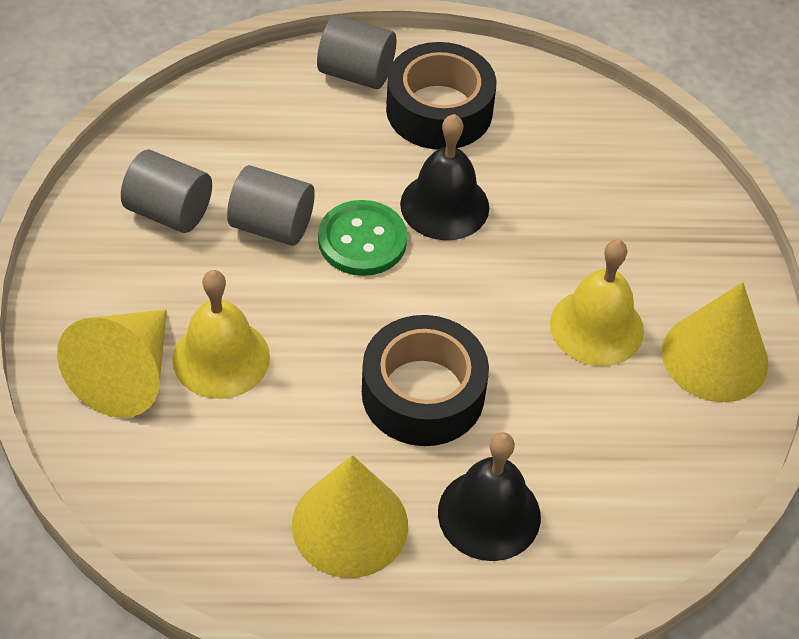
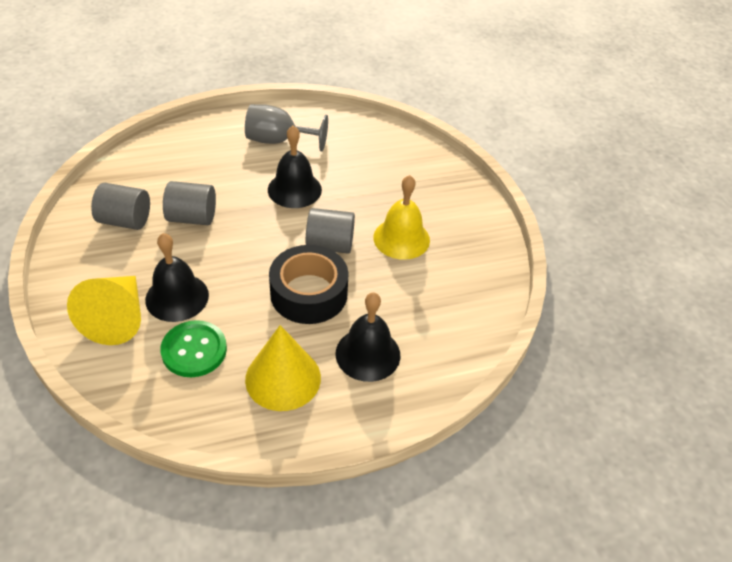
camera: 15 degrees left, 5 degrees down
(221, 358) = (177, 297): yellow bell -> black bell
(356, 73) = (224, 129): grey cylinder -> grey cylinder (330, 245)
(362, 240) = (250, 216): green button -> green button (194, 350)
(439, 110) = (278, 140): black tape -> grey goblet
(715, 357) = (473, 242): yellow cone -> none

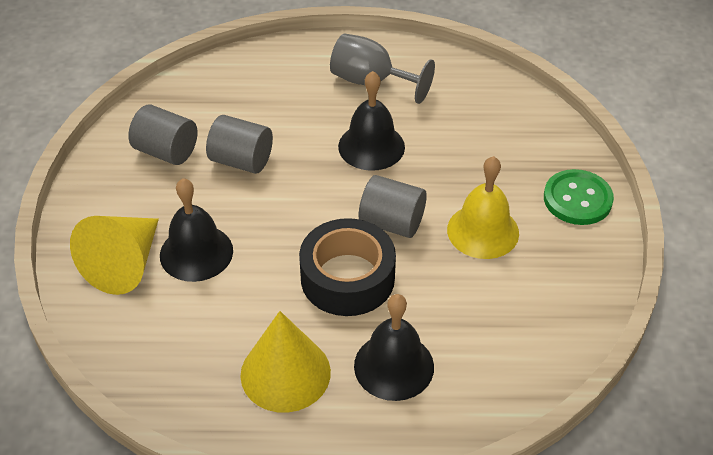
camera: 20 degrees right, 0 degrees up
(194, 350) = (196, 318): green button -> green button (577, 199)

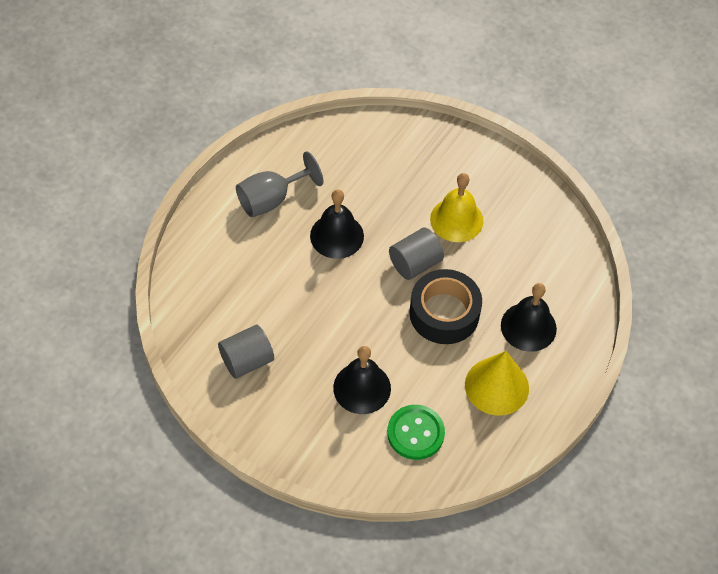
camera: 60 degrees left, 10 degrees up
(124, 264) = (342, 436): yellow cone -> none
(241, 161) = (292, 319): grey cylinder -> none
(577, 199) = (466, 155): green button -> green button (415, 433)

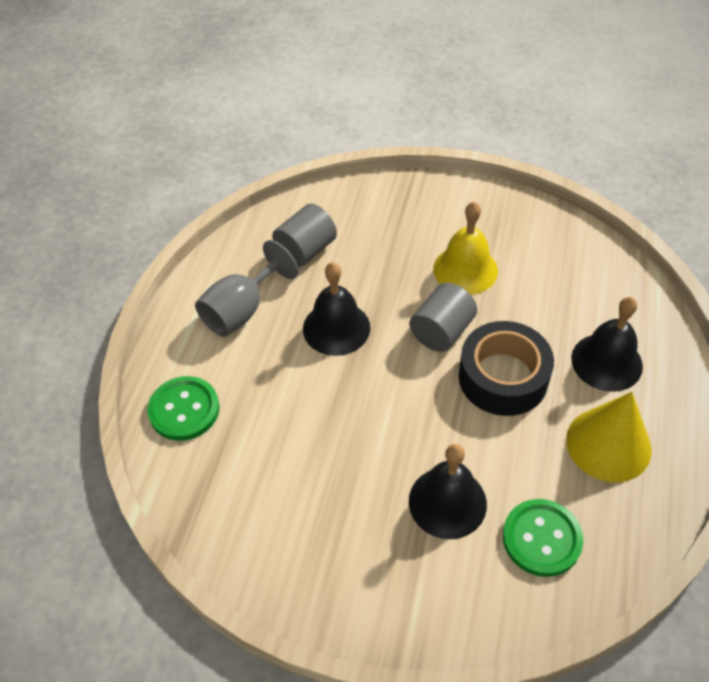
camera: 15 degrees left, 5 degrees down
(203, 263) = (184, 410): none -> green button
(247, 361) = (286, 516): grey cylinder -> grey cylinder (306, 250)

